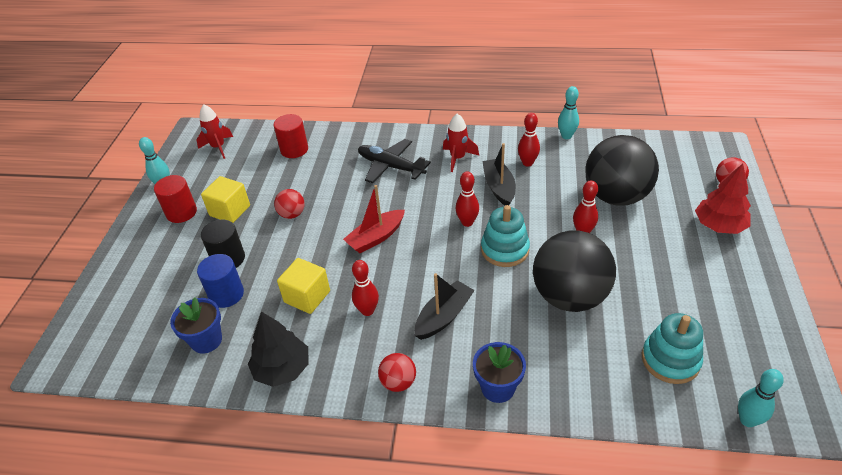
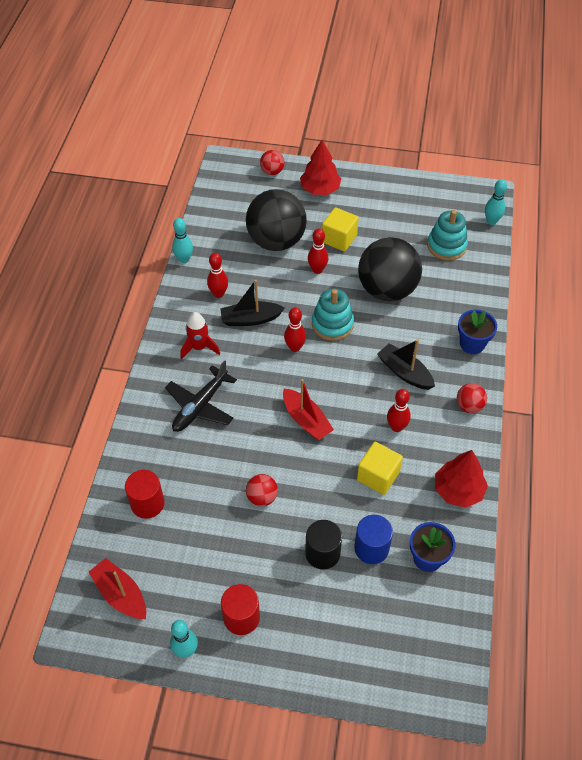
camera: 90 degrees left, 10 degrees up
(218, 147) = (121, 594): red rocket -> red boat
(230, 211) = (246, 562): yellow cube -> yellow cube (339, 239)
(282, 369) = (458, 490): black tree -> red tree

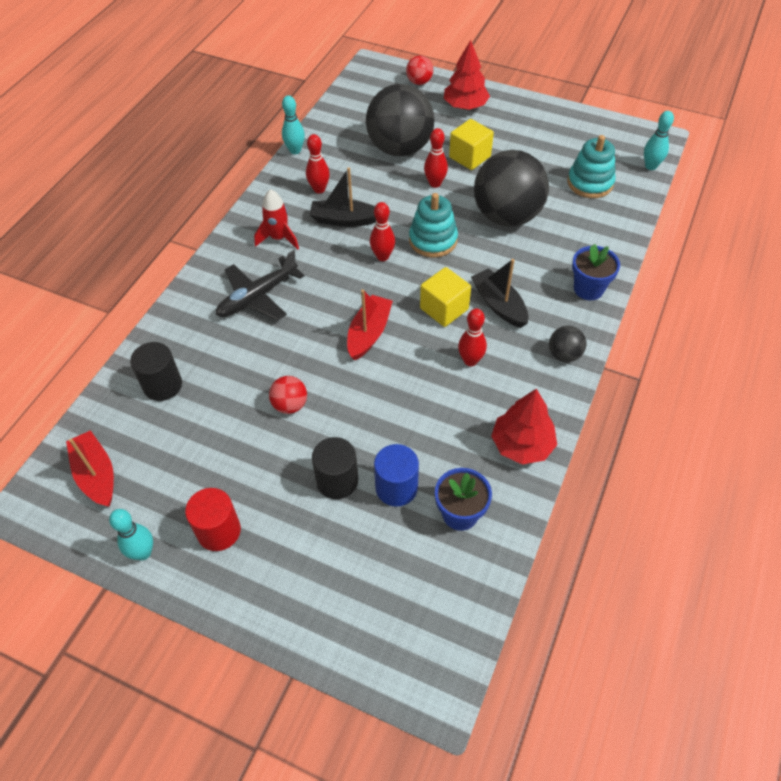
camera: 15 degrees right, 0 degrees up
(147, 503) = (162, 385): red cylinder -> black cylinder
(306, 420) = (369, 333): red boat -> red boat turned 135 degrees counterclockwise
(378, 476) = (431, 409): yellow cube -> yellow cube (444, 309)
(469, 406) = (564, 354): red ball -> black ball

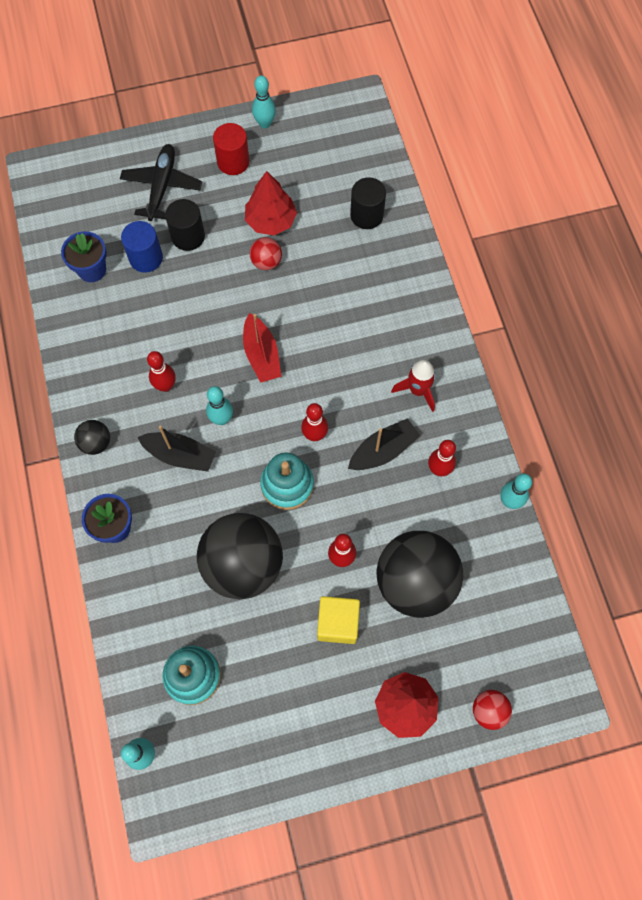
camera: 140 degrees right, 15 degrees up
(96, 475) = (341, 140): red boat -> none
(258, 297) = (376, 325): black plane -> black plane (162, 187)
(444, 309) = (221, 419): yellow cube -> turquoise bowling pin
(522, 445) = (81, 344): red tree -> red tree (270, 221)

